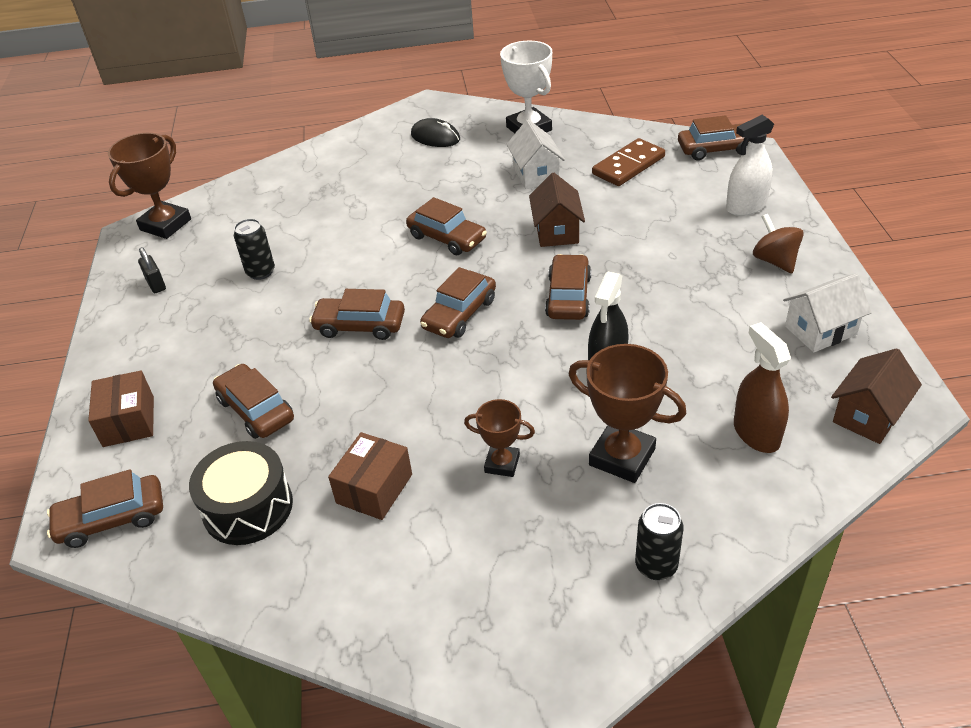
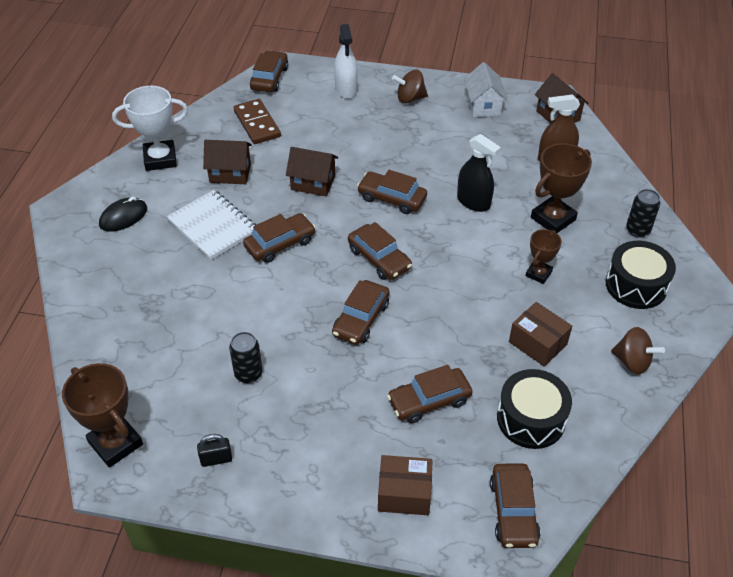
camera: 75 degrees left, 5 degrees up
(373, 602) = (632, 362): none -> brown spinning top
(450, 189) = (213, 226): none -> white notebook
(530, 583) = (636, 285): none -> black drum
(536, 174) = (230, 173): white house -> brown house

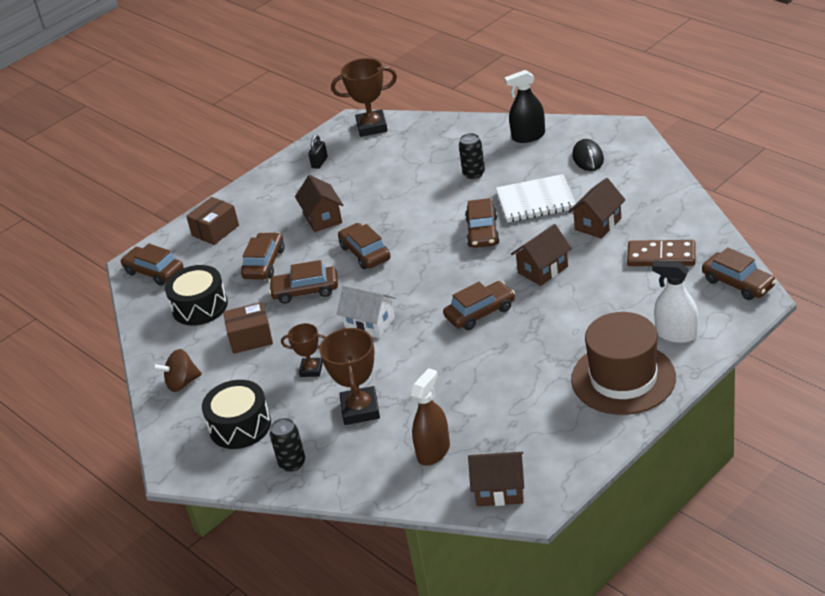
camera: 130 degrees right, 10 degrees down
(160, 159) = (651, 188): white trophy -> none
(248, 374) = (370, 188): black can -> black can (474, 174)
(324, 390) = (322, 218): none -> brown house
(379, 259) = (416, 281): brown car -> brown car (305, 291)
(410, 98) = (623, 378): brown spinning top -> brown hat
(473, 202) = (429, 364): black spray bottle -> black spray bottle (528, 136)
(483, 105) = (566, 434): white house -> white house (370, 324)
(538, 273) = (311, 370): brown trophy -> brown trophy turned 60 degrees counterclockwise

